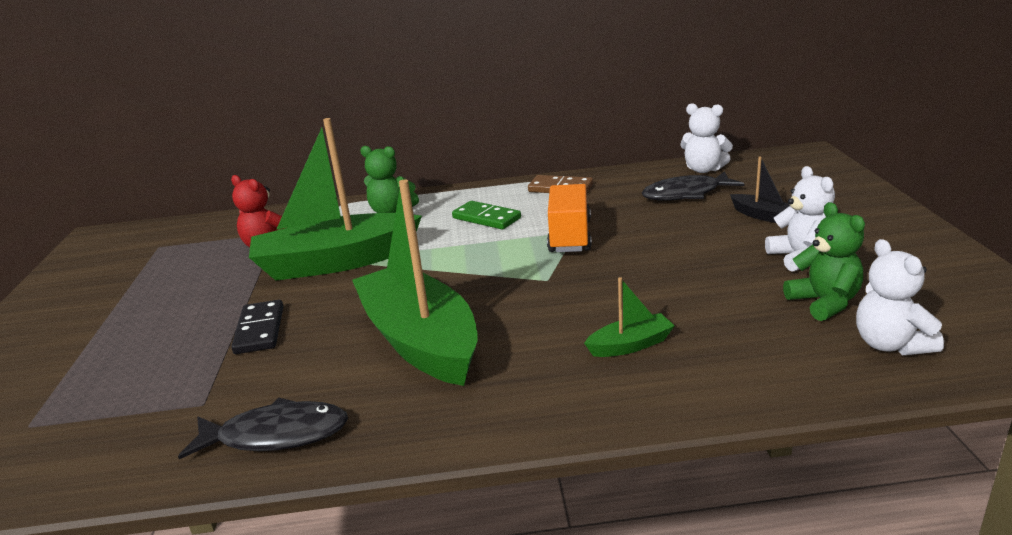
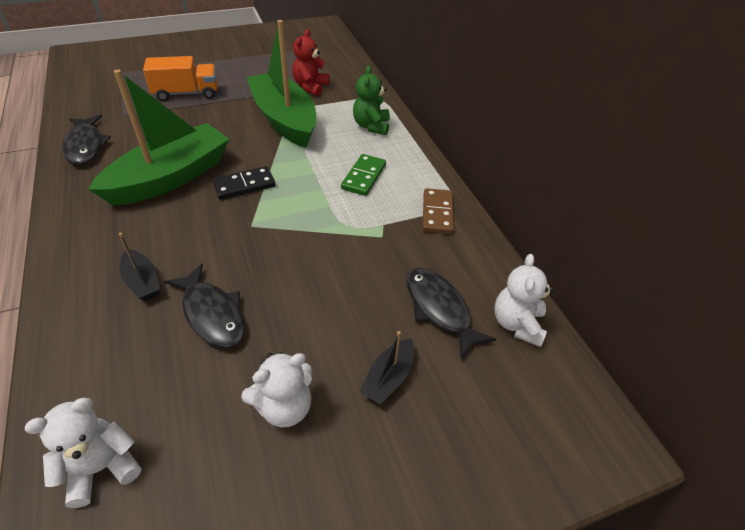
camera: 70 degrees right, 20 degrees up
(259, 330) = (196, 113): black domino -> black domino (244, 185)
(569, 236) = (330, 230): orange truck -> orange truck (186, 93)
(630, 345) = (142, 281): green boat -> black boat
(687, 297) = (212, 314): none -> black fish
(824, 303) = (187, 419): green teddy bear -> none

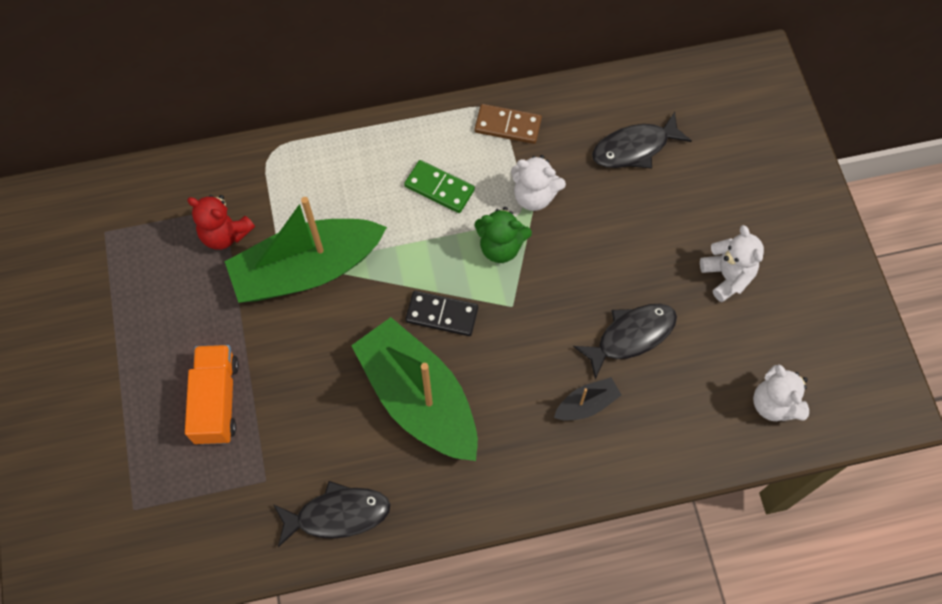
camera: 80 degrees left, 20 degrees up
(244, 185) = (442, 315): black domino -> black domino turned 60 degrees counterclockwise
(371, 126) = (336, 168): green teddy bear -> green teddy bear (500, 247)
(388, 378) = (703, 198): black boat -> none
(517, 324) = (653, 93): white teddy bear -> white teddy bear (534, 196)

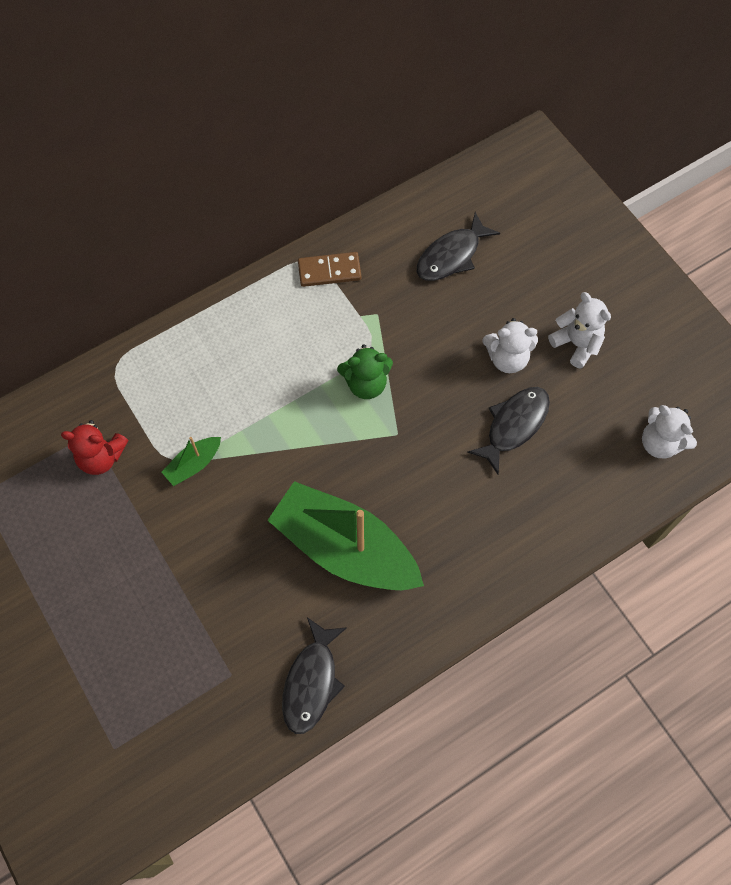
camera: 20 degrees left, 0 degrees up
(217, 401) = (155, 617): orange truck -> none
(307, 270) = (193, 464): green boat -> green boat, size x0.42
(337, 515) = (311, 682): black fish -> black fish turned 135 degrees clockwise
(439, 188) = (289, 348): green domino -> none
(442, 315) = (336, 464): black domino -> none
(534, 196) = (378, 327): white teddy bear -> white teddy bear (507, 358)
(586, 404) = (498, 500): black boat -> none

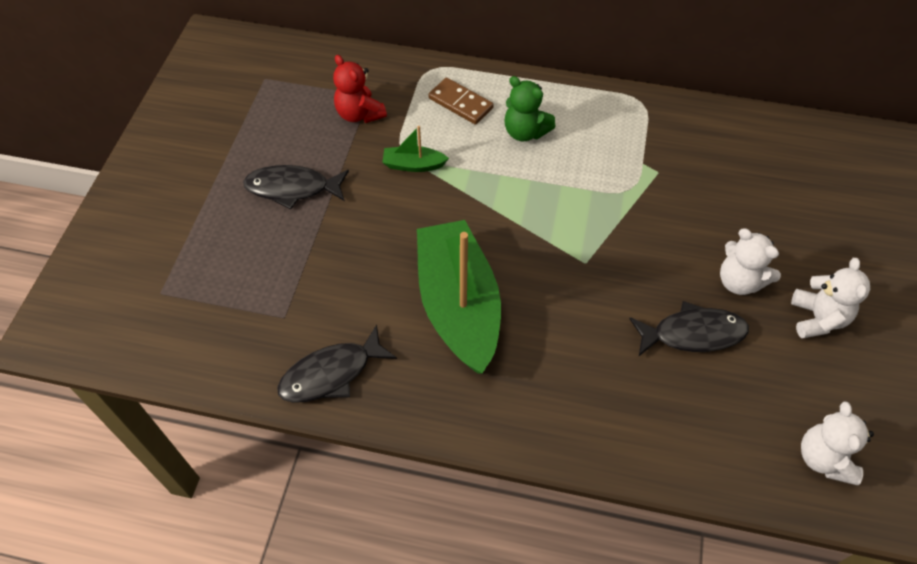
camera: 45 degrees right, 10 degrees down
(329, 271) = (650, 118): brown domino -> brown domino (460, 103)
(366, 384) = (598, 210): green teddy bear -> green teddy bear (525, 132)
(451, 255) = (765, 176): black fish -> black fish (292, 188)

